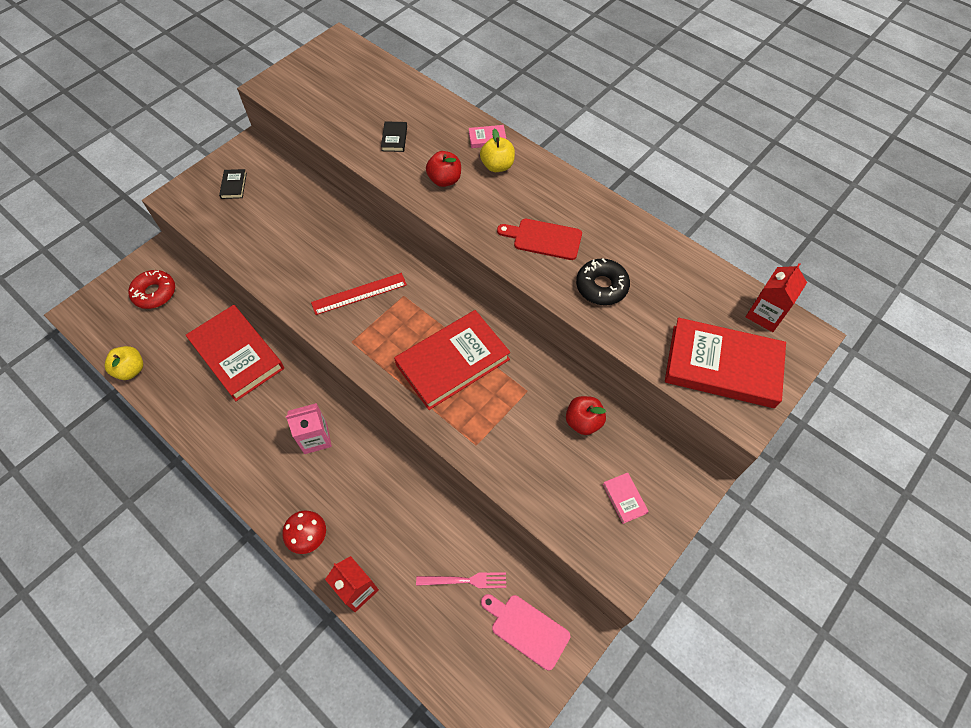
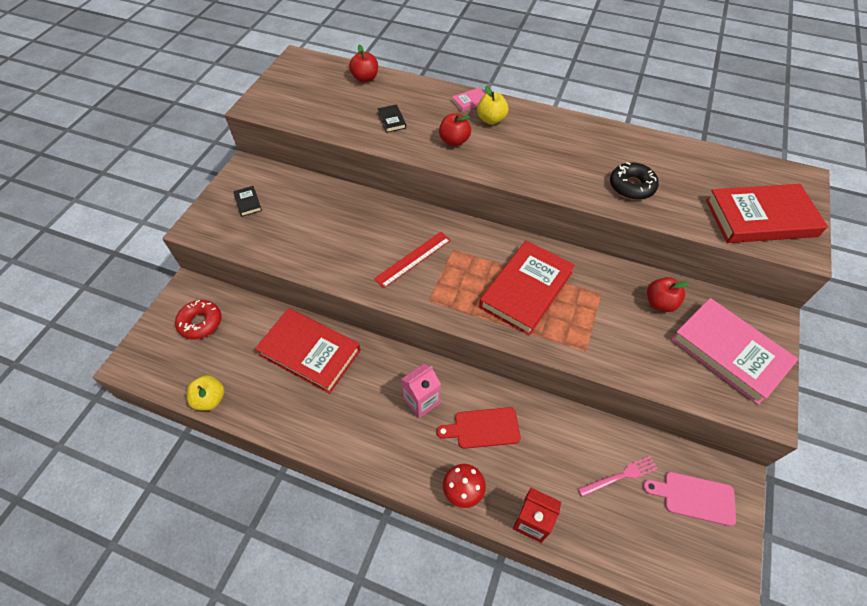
camera: 20 degrees left, 5 degrees down
(394, 82) = (365, 78): none -> red apple
(544, 239) = (563, 163): red cutting board -> red cutting board (483, 428)
(624, 498) = (729, 352): pink book -> pink book, size x2.47
(765, 314) = (764, 172): red carton -> none

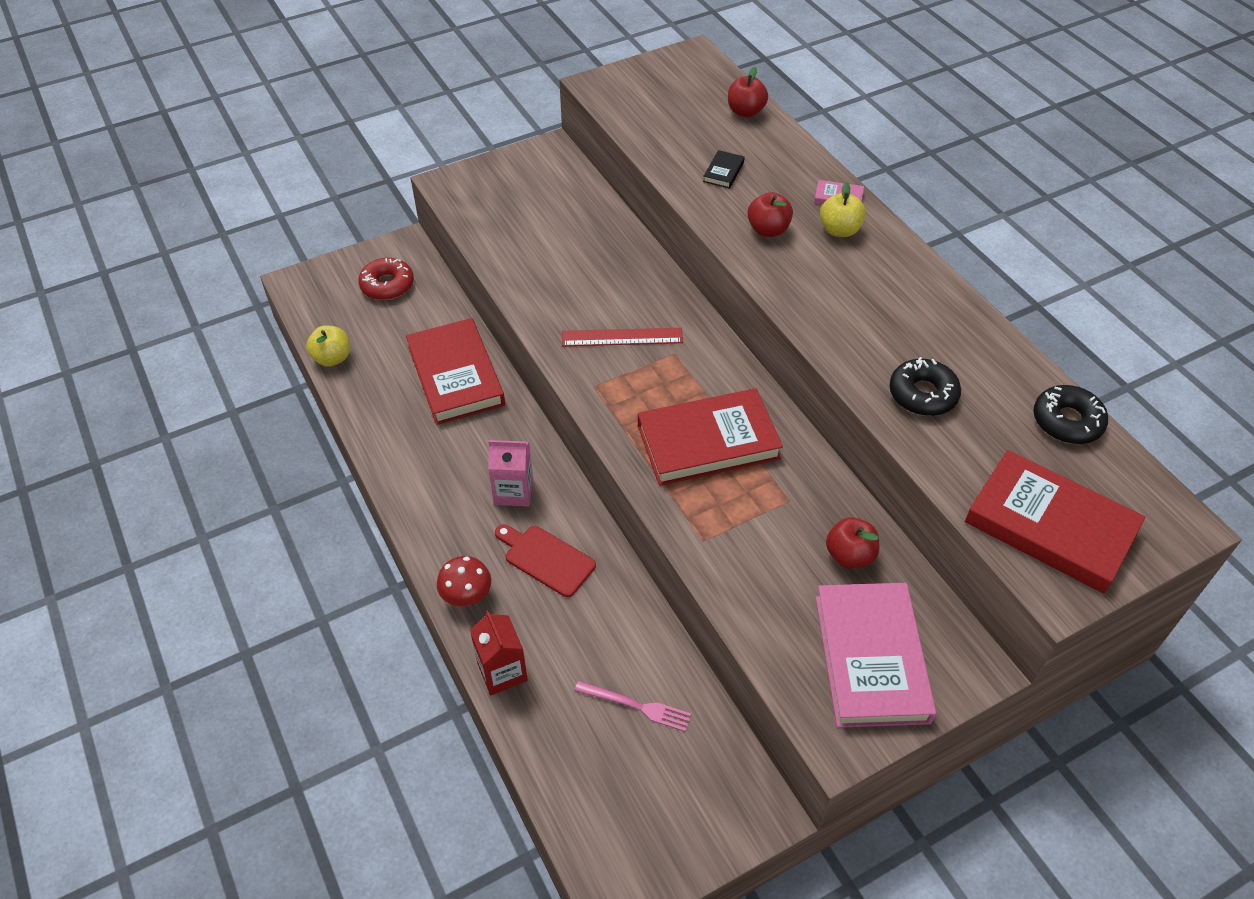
camera: 40 degrees right, 5 degrees down
(248, 202) = (518, 186): black book -> none
(694, 497) = (694, 787): pink cutting board -> none
(705, 158) = (1067, 421): none -> black donut

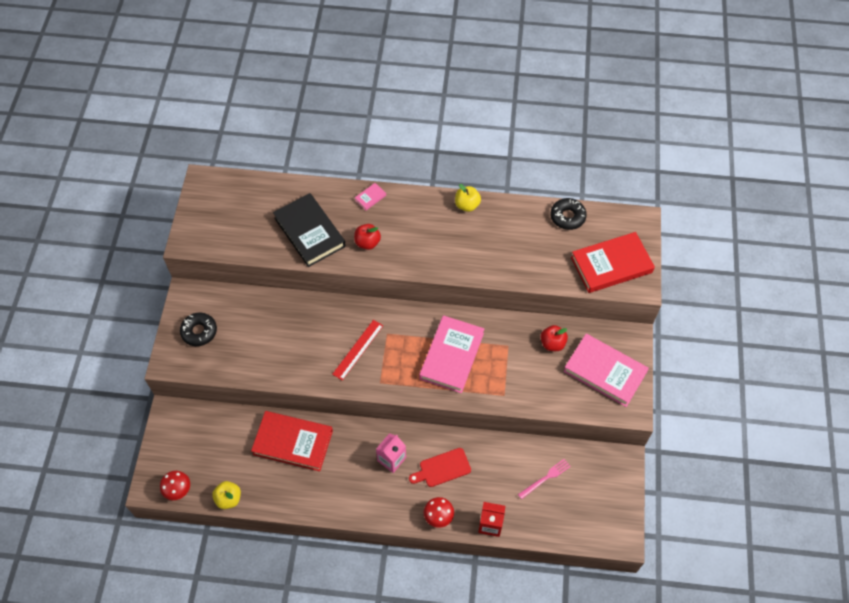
camera: 55 degrees left, 10 degrees up
(311, 308) = (178, 490): none -> red mushroom
(387, 285) = (194, 439): red donut -> none
(708, 442) = (451, 356): red book -> pink book
(723, 172) = (310, 232): black book -> black book, size x2.47
(745, 112) = (272, 190): red apple -> none
(839, 230) = (392, 213): yellow apple -> yellow apple (467, 205)
(922, 394) = (514, 257): black donut -> black donut (199, 331)

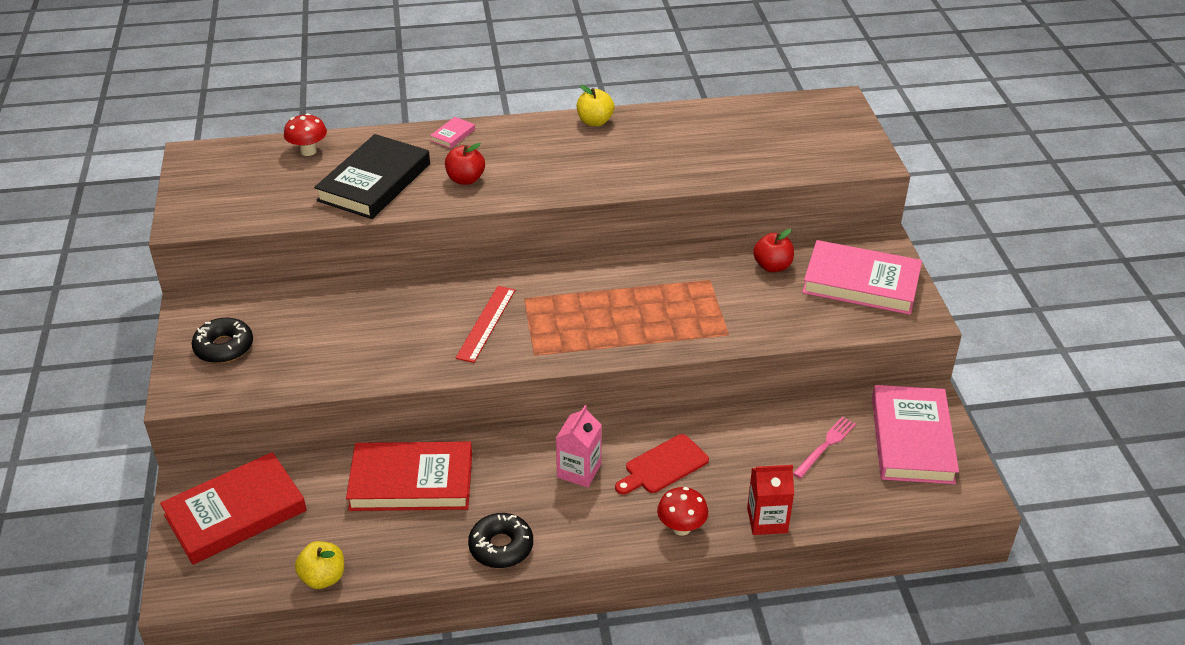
camera: 15 degrees left, 20 degrees down
(178, 490) = (230, 584): red mushroom -> red mushroom (308, 151)
(310, 232) = (374, 182): black book -> black book turned 75 degrees clockwise
(451, 356) = (631, 305): pink book -> pink book (912, 439)
(567, 217) = (739, 112): black donut -> black donut (501, 547)
(611, 265) = (822, 147): red book -> red book (235, 513)

